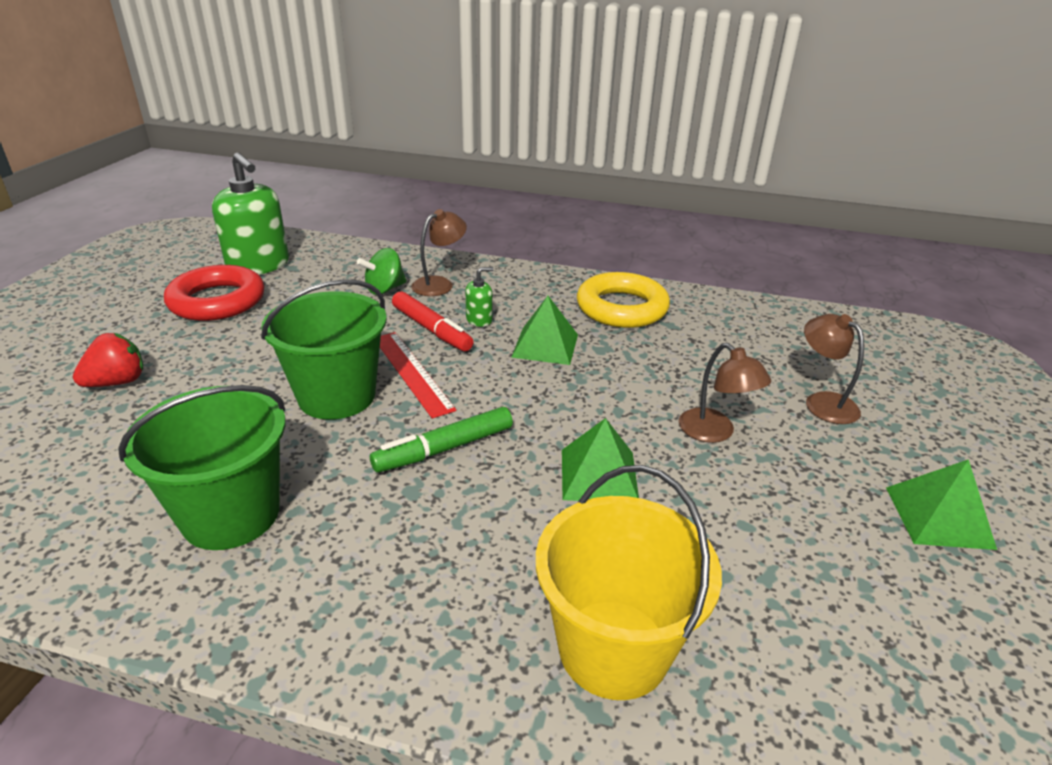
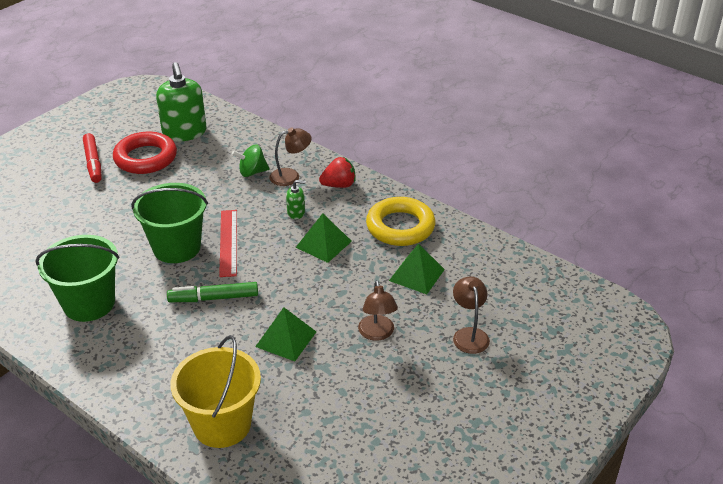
camera: 25 degrees right, 5 degrees up
(117, 382) = (68, 207): red strawberry -> red strawberry (339, 185)
(431, 329) = (261, 213): red marker -> red marker (93, 163)
(939, 517) = (460, 423): green pyramid -> green pyramid (417, 275)

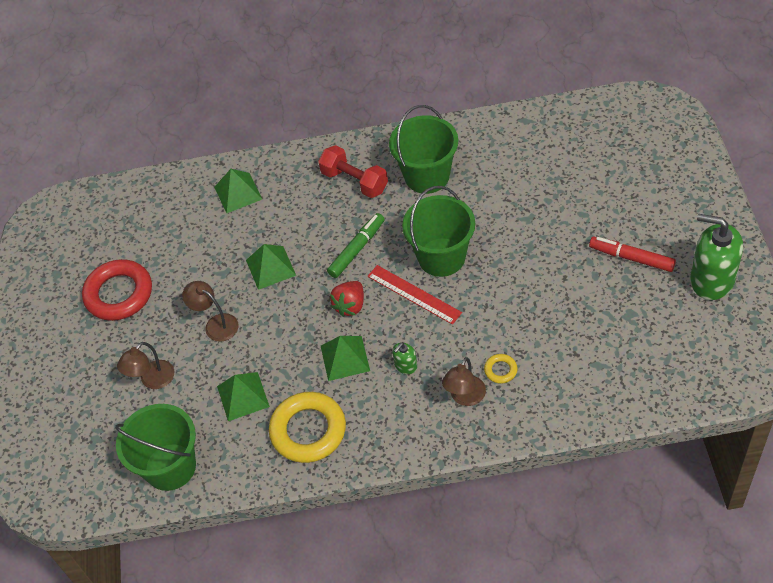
camera: 140 degrees right, 15 degrees up
(134, 347) = (354, 181): none -> red dumbbell
(145, 158) = (604, 300): red ring -> red ring (119, 294)
(184, 132) = (625, 355): green soap dispenser -> green soap dispenser (711, 280)
(222, 424) = (238, 193): yellow bucket -> green pyramid
(252, 172) = (500, 370): green spinning top -> yellow ring
(339, 185) = (413, 427): red strawberry -> red strawberry (350, 306)
(469, 334) = (152, 380): brown lamp -> brown lamp turned 90 degrees clockwise
(513, 274) = (170, 467): none -> green bucket

